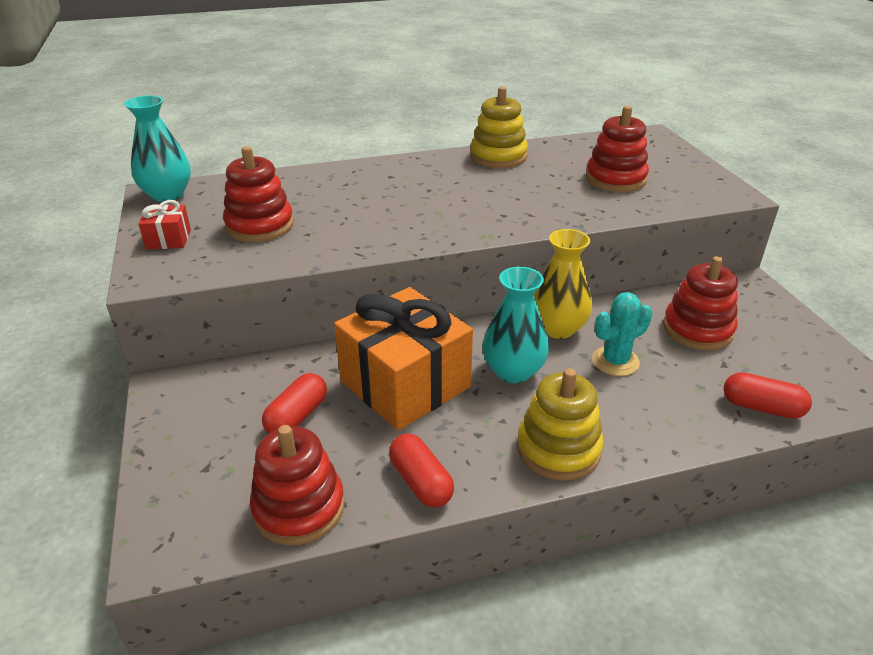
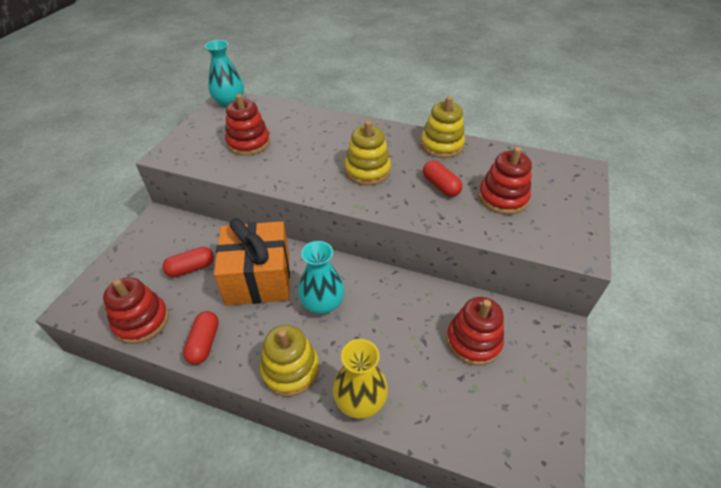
camera: 35 degrees right, 10 degrees up
(168, 239) = (199, 134): red gift -> none
(450, 203) = (367, 171): none -> yellow stacking toy
(557, 328) = (381, 289): yellow vase -> yellow vase (360, 401)
(615, 361) = (390, 332): turquoise cactus -> none
(761, 407) = (447, 425): red capsule -> red capsule (440, 186)

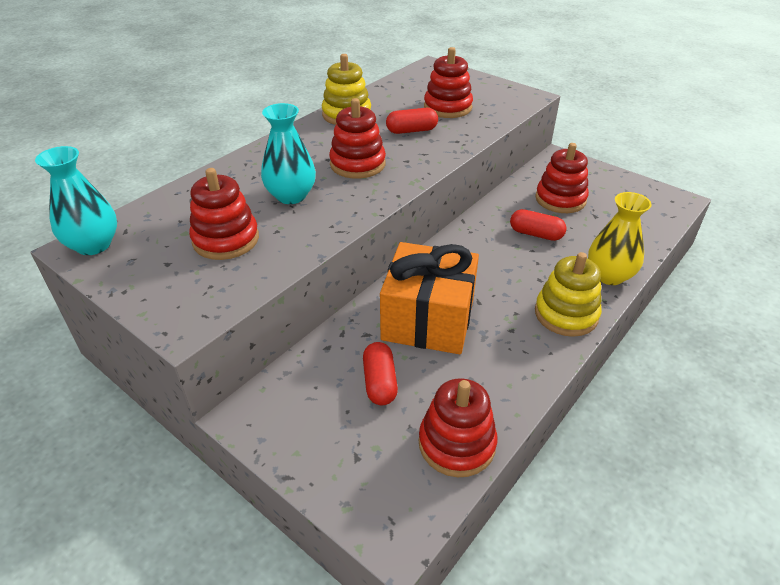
camera: 70 degrees left, 5 degrees down
(204, 343) = (512, 380): red capsule -> red capsule (536, 234)
(322, 303) = (486, 276): turquoise vase -> turquoise vase (291, 196)
(367, 171) = (357, 164): yellow stacking toy -> red stacking toy

